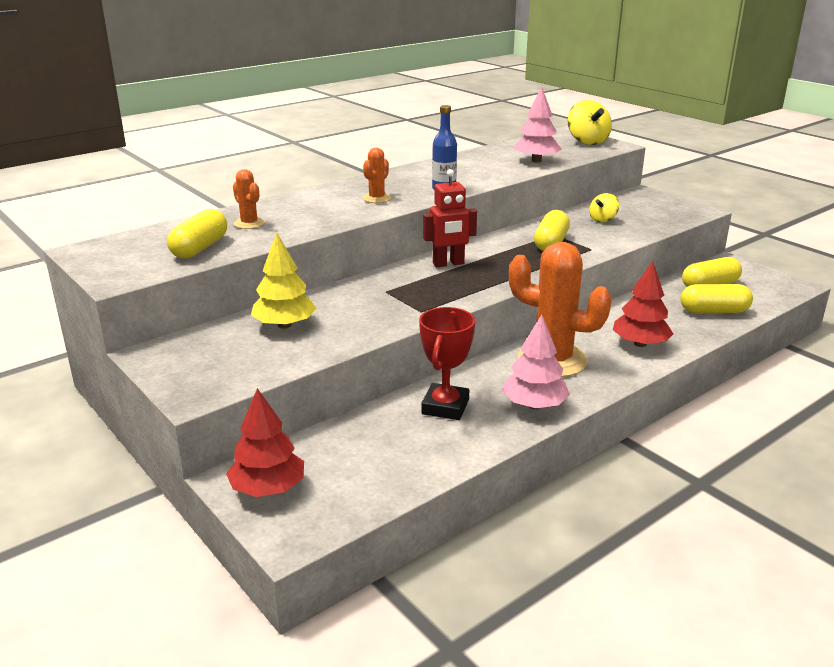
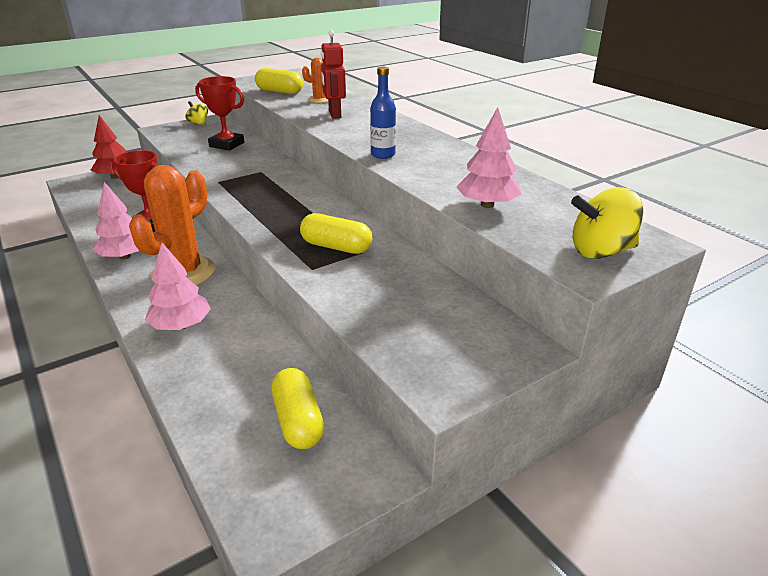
camera: 95 degrees right, 5 degrees up
(284, 325) = (227, 145): yellow tree -> red trophy
(377, 198) = (362, 131): orange cactus -> none
(448, 264) = (303, 195): red robot -> red robot (334, 114)
(602, 219) = (406, 291): yellow spinning top -> yellow spinning top (198, 123)
(640, 344) = (181, 325): red tree -> pink tree
(714, 311) = (223, 402): yellow capsule -> none

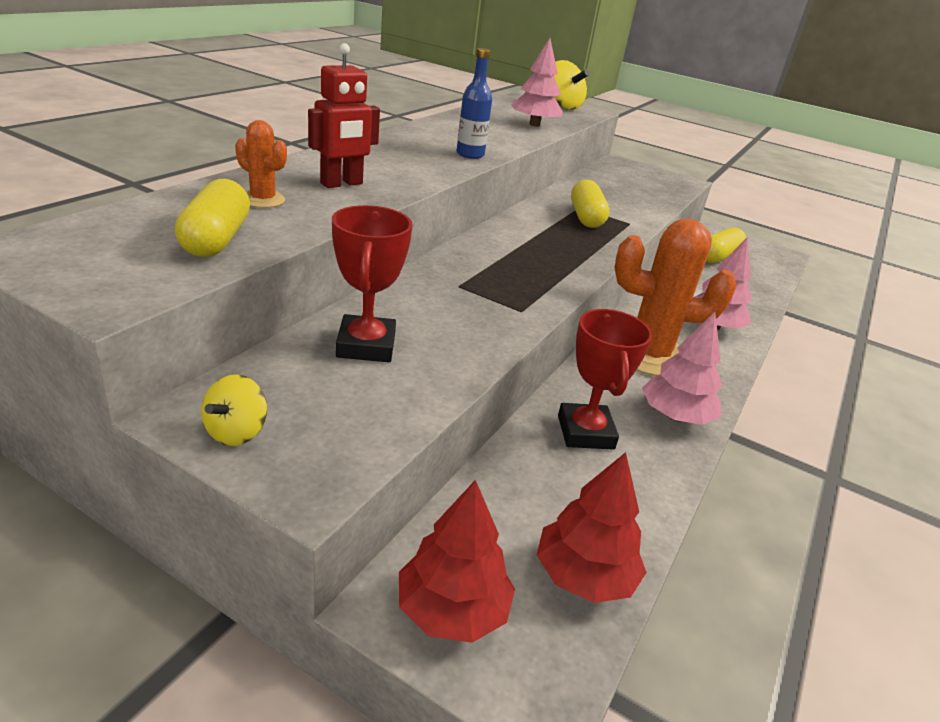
camera: 120 degrees left, 0 degrees up
(89, 200) = (584, 576): none -> red tree

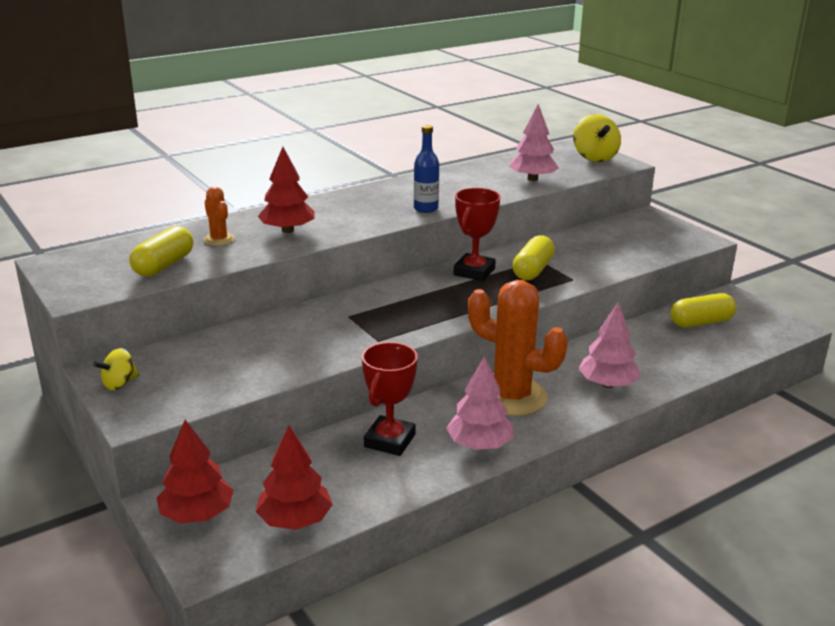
camera: 30 degrees right, 5 degrees down
(342, 184) = (287, 230): red robot -> red tree
(366, 345) = (239, 348): red trophy -> red trophy (474, 272)

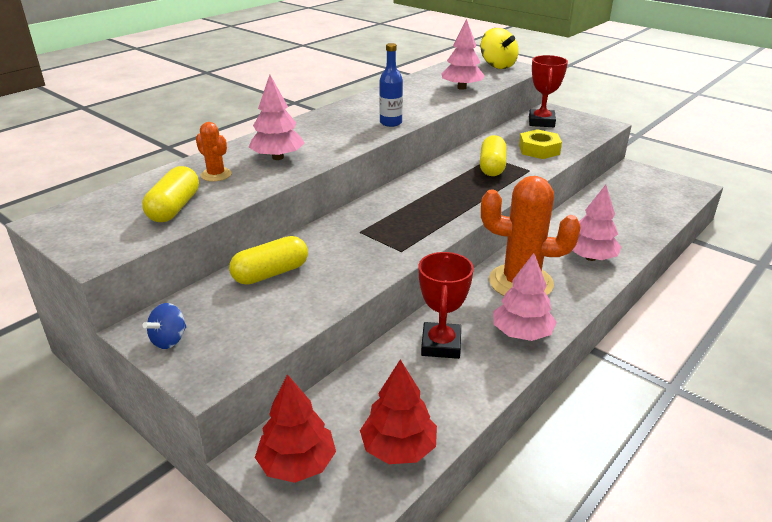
camera: 15 degrees left, 5 degrees up
(119, 384) = (169, 340): yellow spinning top -> blue spinning top
(287, 230) = (278, 157): red tree -> pink tree
(474, 272) = (444, 175): red trophy -> red trophy (541, 122)
(600, 259) = (539, 150): none -> yellow nut
(701, 322) = (626, 193): yellow capsule -> yellow capsule (271, 273)

